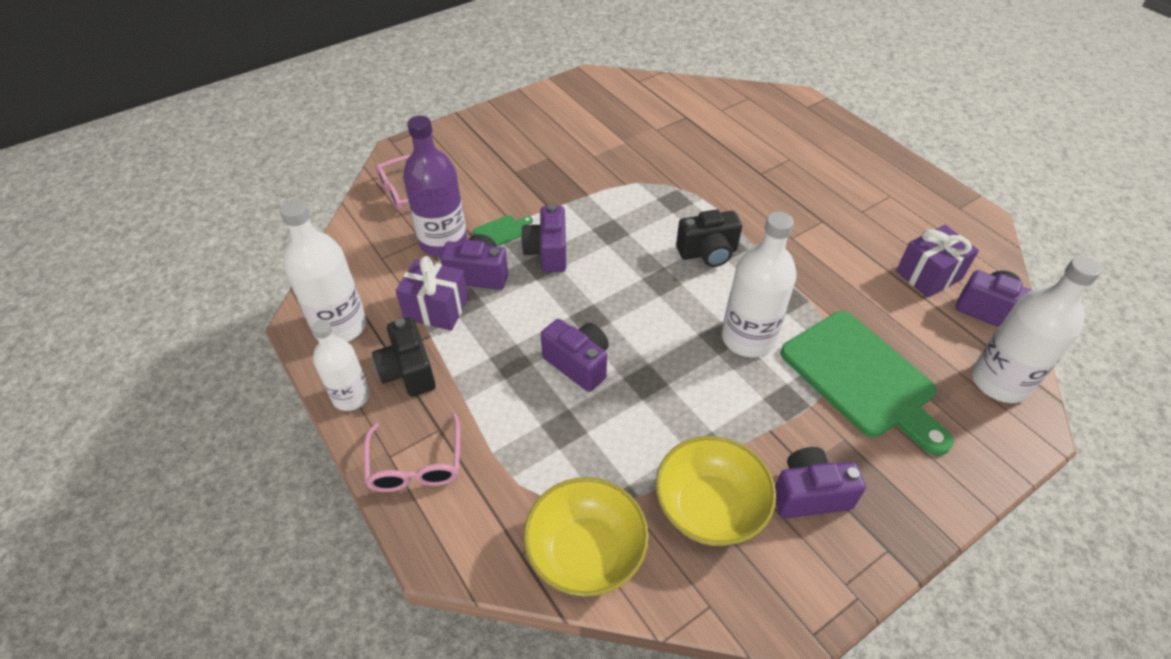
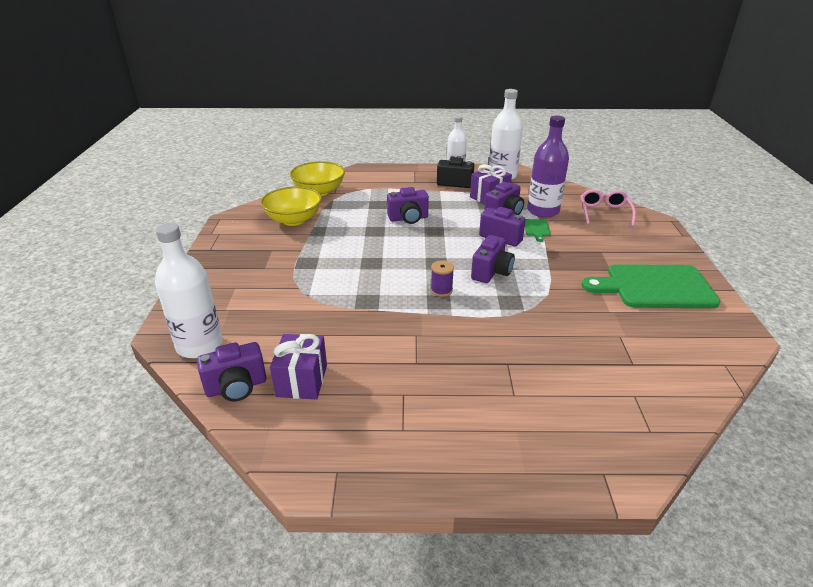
camera: 125 degrees right, 15 degrees down
(416, 465) = (403, 174): pink glasses -> none
(708, 253) = (441, 290): black camera -> purple spool
(748, 338) = (358, 271): white bottle -> none
(809, 494) = (259, 244): purple camera -> purple camera (491, 272)
(861, 378) = (282, 294): green cutting board -> green cutting board (655, 287)

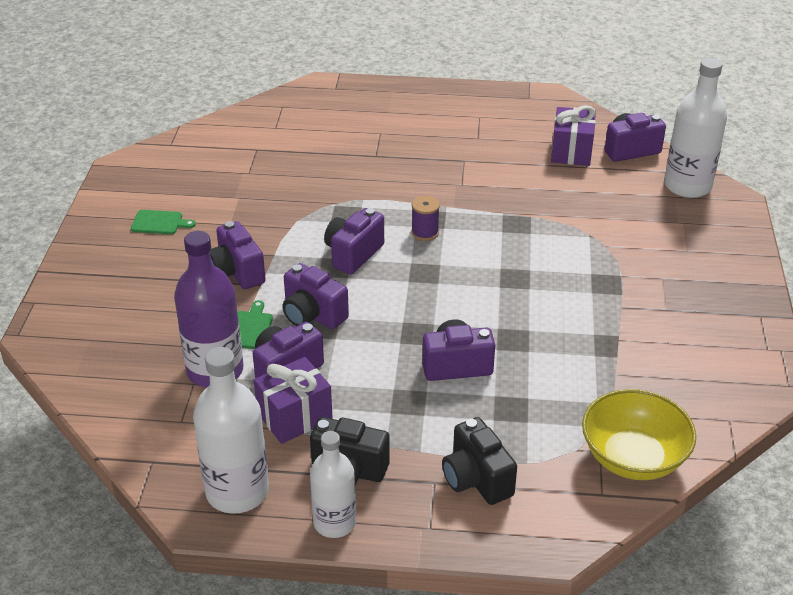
camera: 175 degrees left, 5 degrees up
(294, 220) = (655, 374): yellow bowl -> none
(395, 183) = (476, 479): none -> black camera
(568, 257) = (236, 272): none -> purple camera
(604, 212) = (111, 360): pink glasses -> none
(655, 287) = (159, 223): green cutting board -> green cutting board, size x0.40

